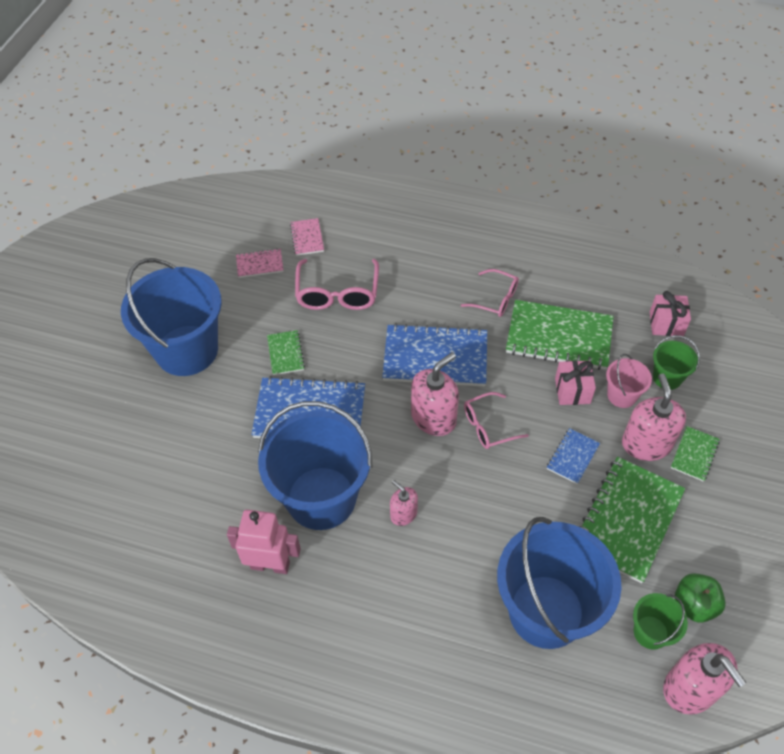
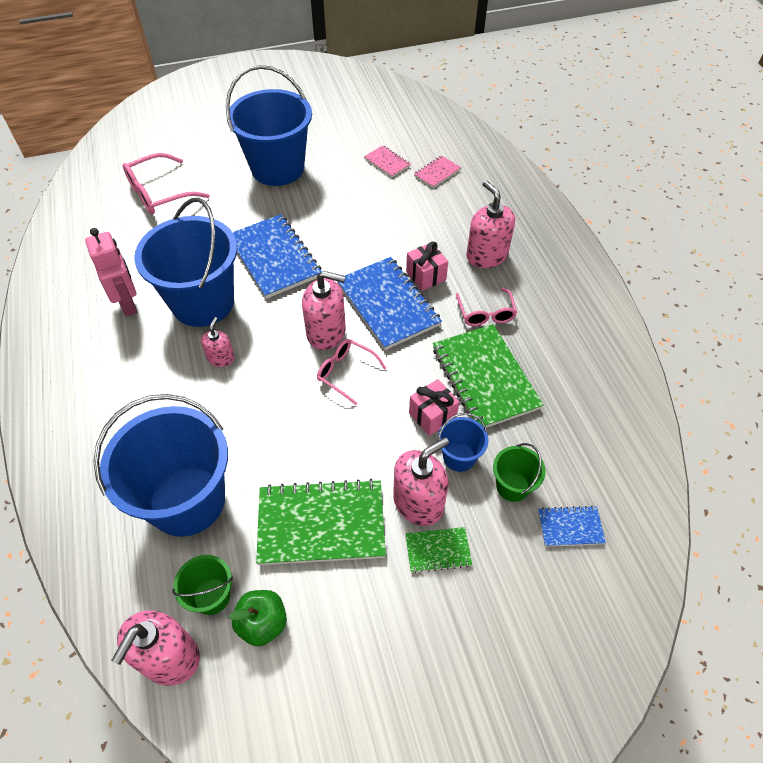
camera: 55 degrees right, 0 degrees up
(285, 353) = (317, 218): green notebook -> none
(337, 294) = (399, 216): pink glasses -> pink glasses (159, 193)
(434, 262) = (486, 255): none -> pink soap dispenser
(572, 457) = (359, 449): blue notebook -> blue notebook (570, 527)
(621, 395) = (459, 457): pink bucket -> blue bucket
(666, 324) = (579, 456): pink gift -> pink gift (426, 276)

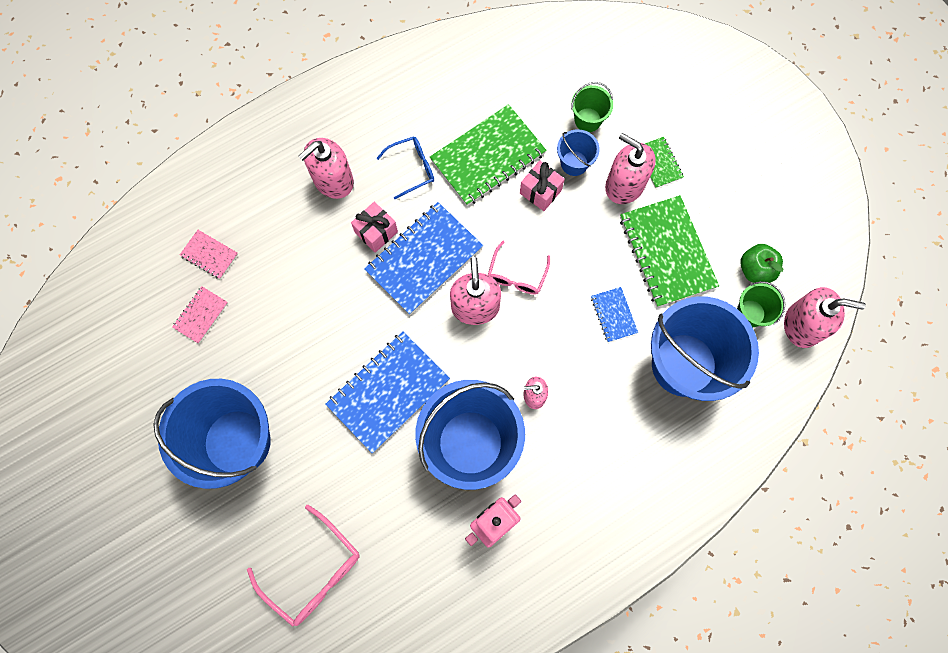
camera: 105 degrees left, 20 degrees up
(486, 314) = (412, 168): pink glasses -> blue glasses
(570, 527) = (609, 76): blue notebook -> blue notebook (613, 315)

